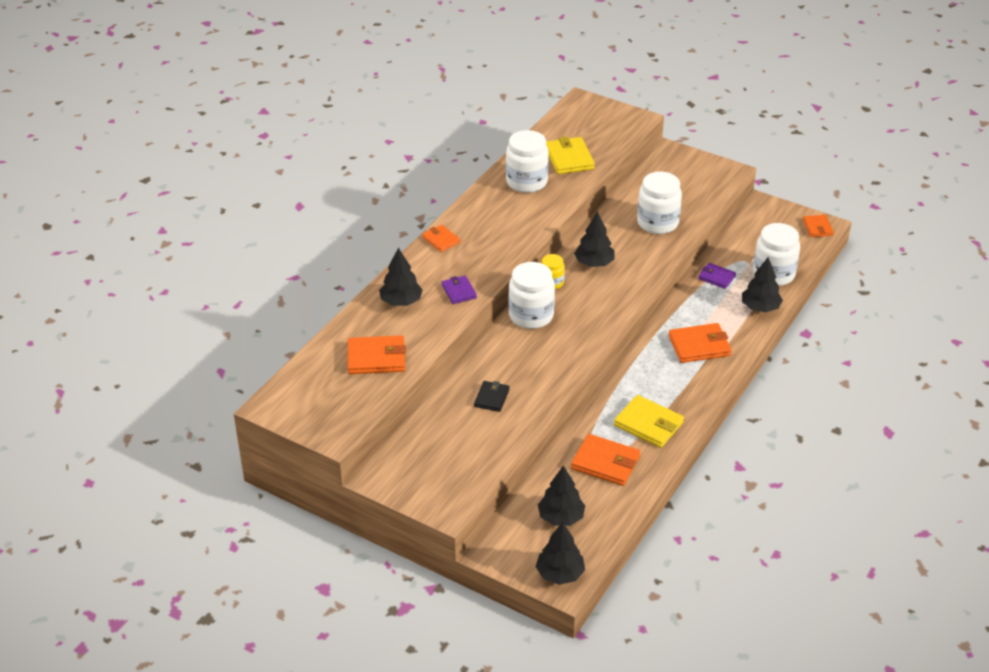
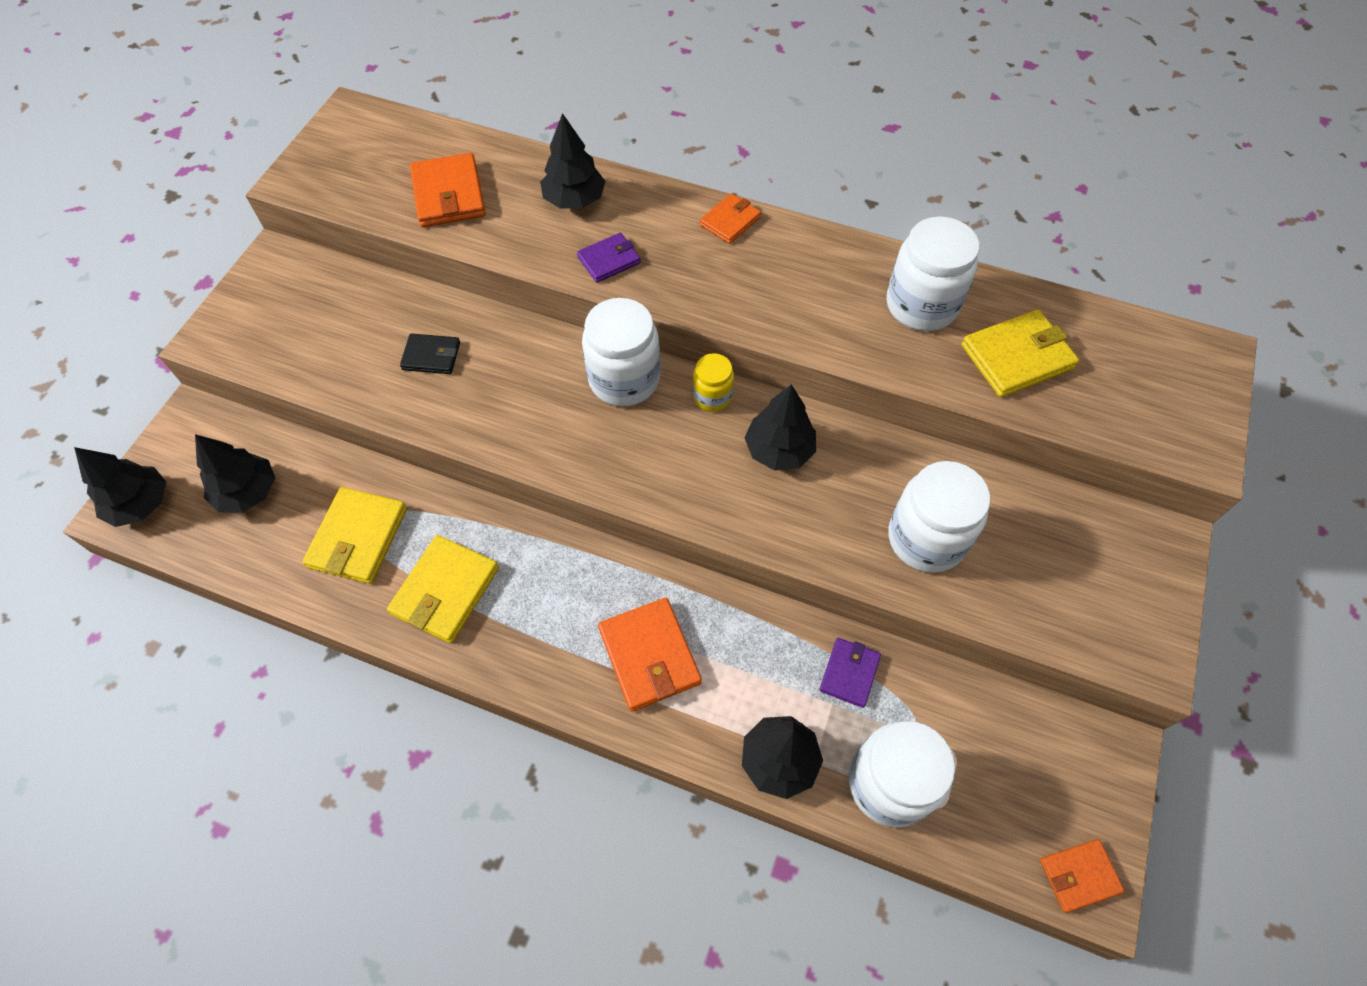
camera: 80 degrees right, 20 degrees up
(605, 463) = (358, 537): orange wallet -> yellow wallet

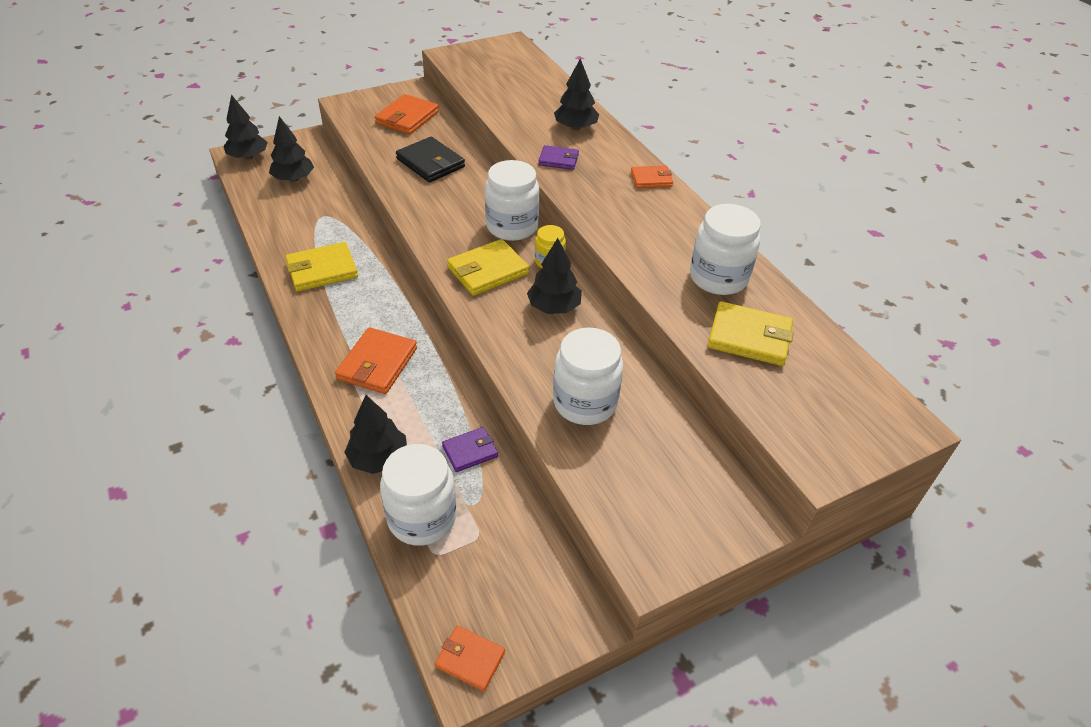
camera: 40 degrees right, 15 degrees down
(358, 537) = (314, 224): yellow wallet -> yellow wallet (488, 270)
(431, 356) = (430, 163): black wallet -> black wallet, size x1.65
(448, 194) = (514, 94): orange wallet -> orange wallet (407, 118)

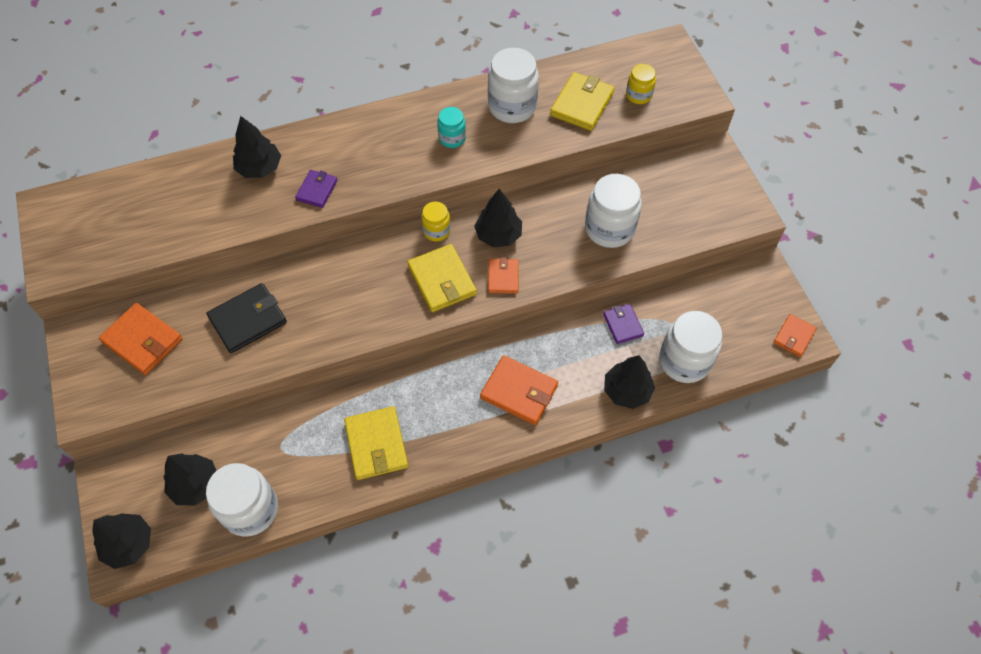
camera: 80 degrees left, 15 degrees up
(512, 226) = (378, 255): white jar -> white jar (250, 509)
(651, 179) = (366, 123): orange wallet -> orange wallet (503, 277)
(653, 236) = (452, 138): none -> turquoise jar
(790, 393) = (638, 95): none -> yellow jar

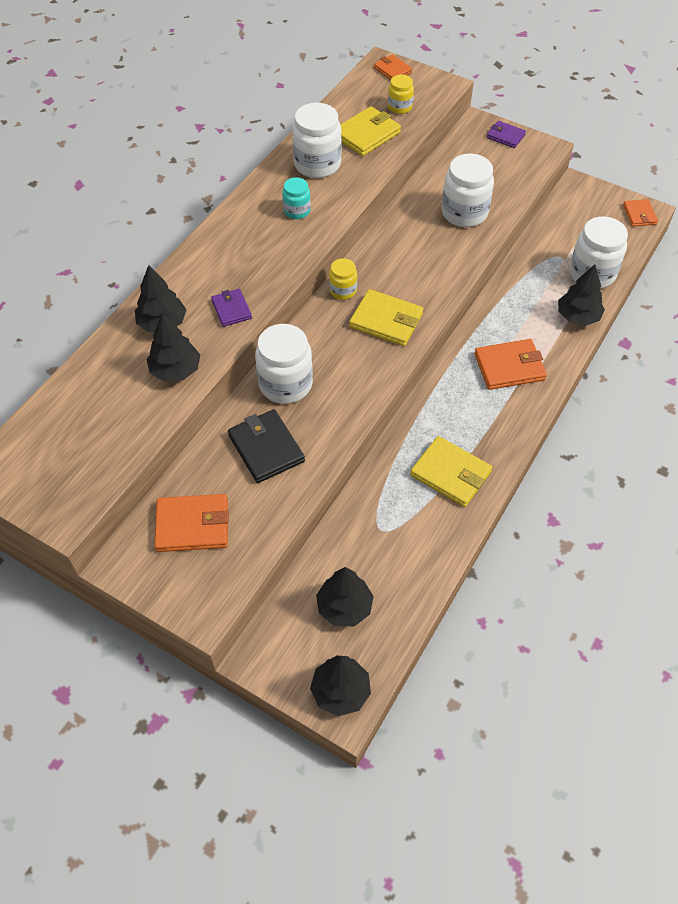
camera: 40 degrees left, 5 degrees down
(248, 320) = (266, 448): black wallet -> black wallet turned 45 degrees counterclockwise
(250, 509) = (408, 589): white jar -> white jar (285, 384)
(498, 235) = (392, 265): black tree -> black tree (175, 370)
(503, 277) = (428, 290): orange wallet -> orange wallet (392, 70)
(582, 104) = (367, 134): yellow wallet -> yellow wallet turned 60 degrees clockwise
(623, 325) = (528, 277): purple wallet -> purple wallet (505, 136)

